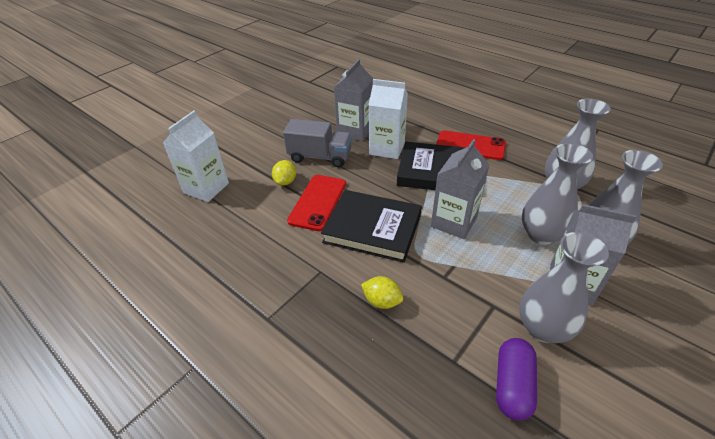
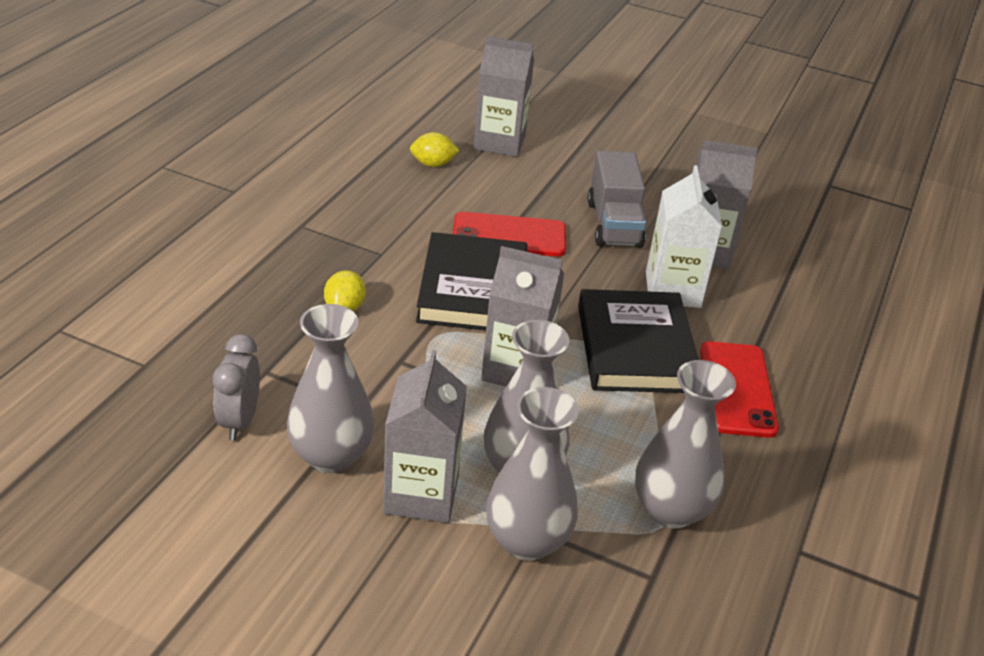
camera: 70 degrees right, 5 degrees down
(206, 188) = (499, 142): white carton -> grey carton
(285, 181) = (541, 202): yellow lemon -> yellow lemon (433, 164)
(512, 385) = (239, 421): purple capsule -> grey clock

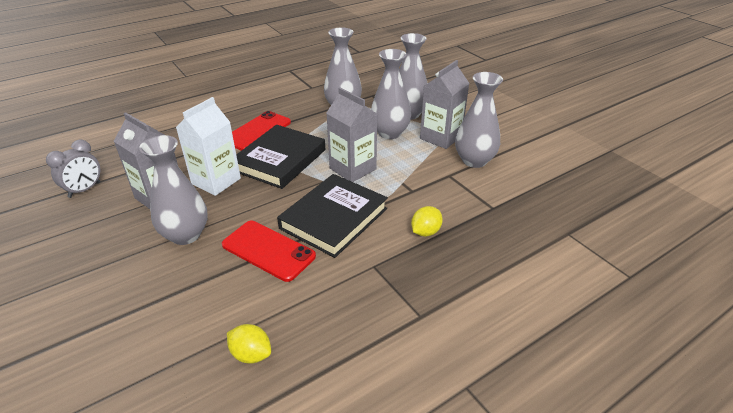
camera: 145 degrees left, 0 degrees up
(239, 421) = (516, 187): grey clock -> grey clock (84, 190)
(499, 142) = (157, 363): grey carton -> none
(614, 224) = (185, 235): grey truck -> grey vase

